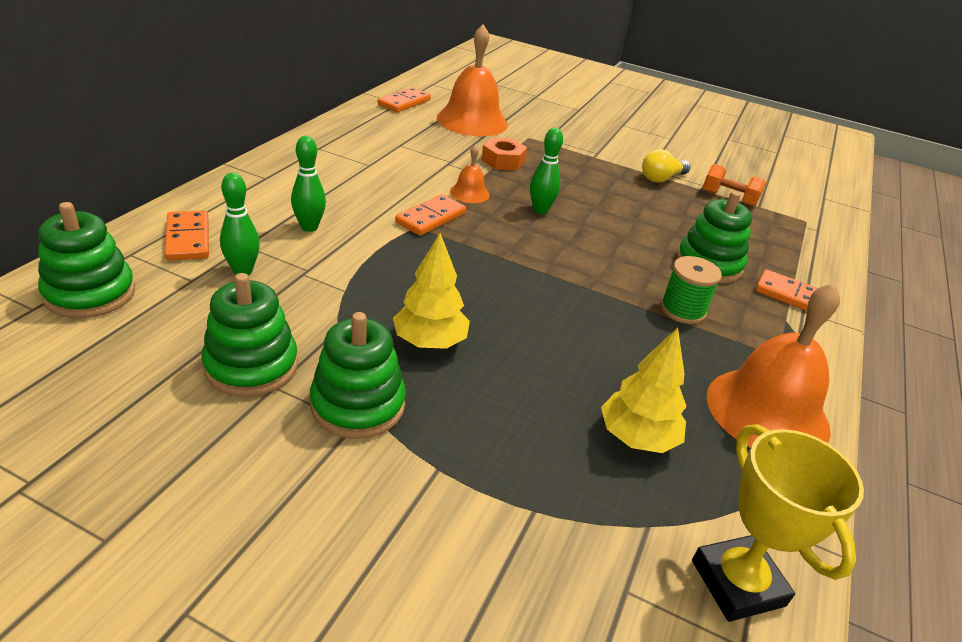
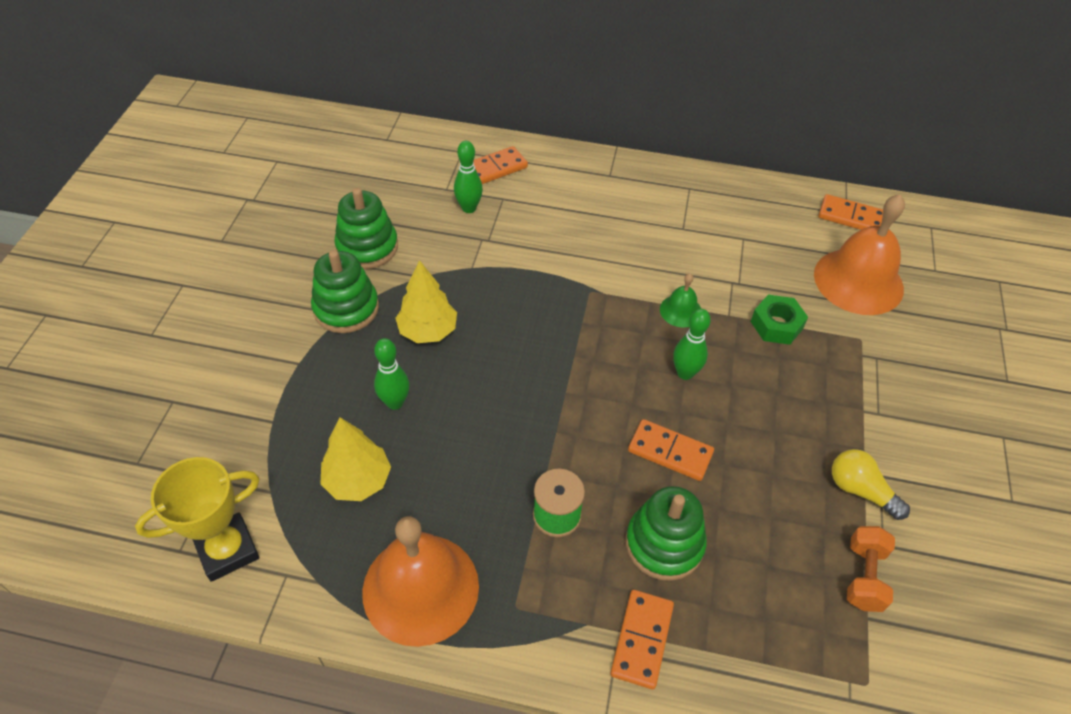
camera: 80 degrees right, 15 degrees up
(90, 293) = (411, 153): green stacking toy -> none
(309, 227) = (548, 223): green bowling pin -> green bowling pin (395, 403)
(430, 218) = (612, 292): orange domino -> orange domino (670, 452)
(469, 193) = (680, 311): orange bell -> green bell
(503, 161) = (776, 325): orange nut -> green nut

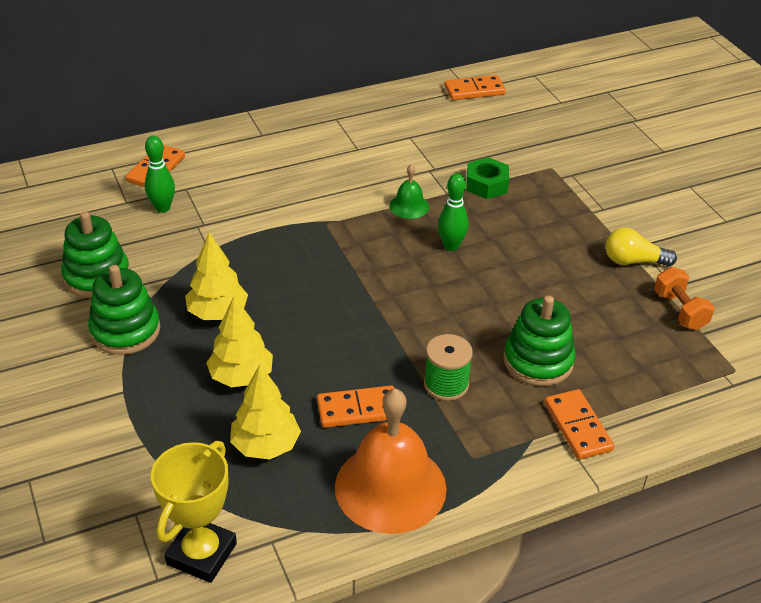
camera: 35 degrees left, 10 degrees down
(395, 403) = (241, 376): green bowling pin -> yellow tree
(670, 452) = (488, 302): orange domino -> orange domino (358, 409)
(858, 281) = (516, 131): orange bell -> none

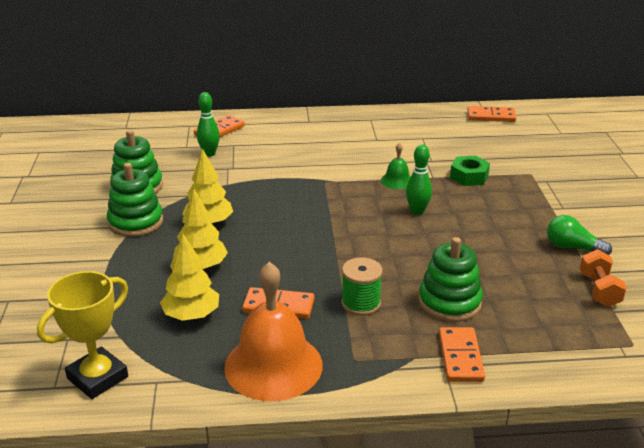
camera: 20 degrees right, 10 degrees down
(633, 261) = (572, 248): yellow light bulb -> green light bulb

